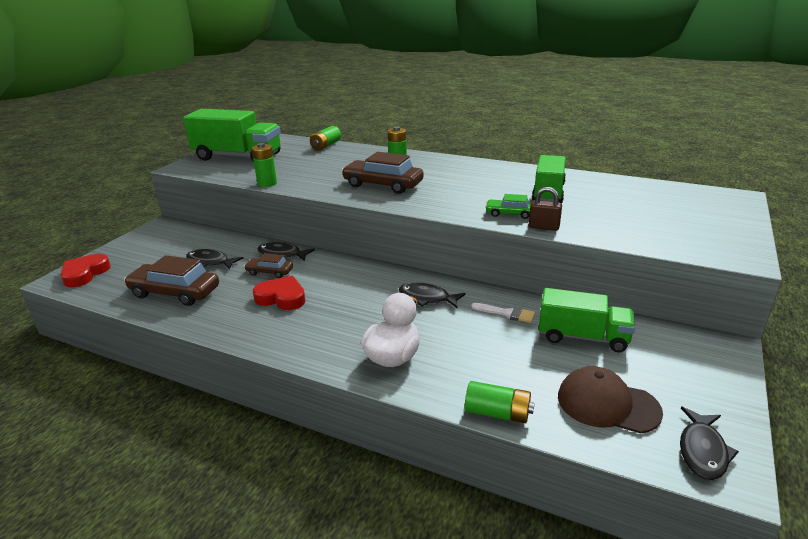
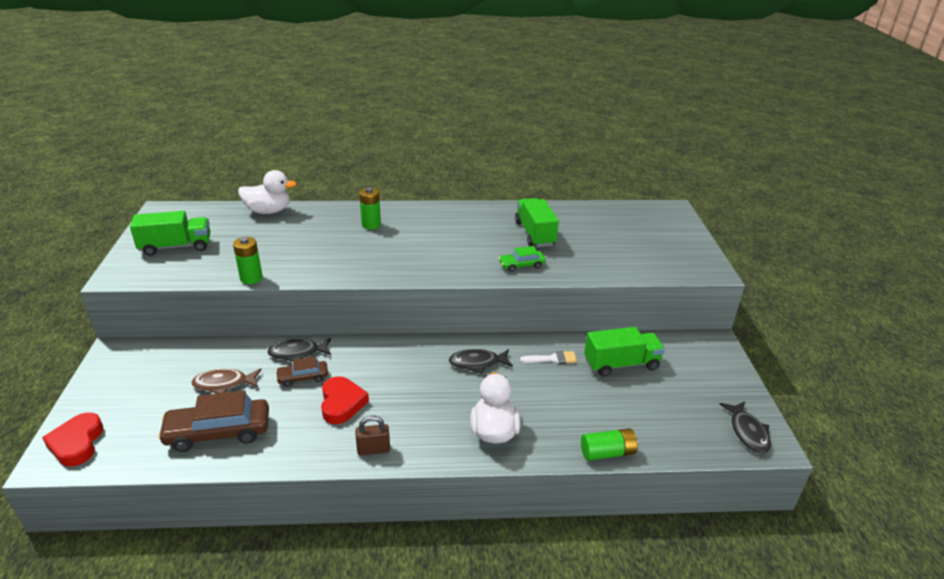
camera: 30 degrees left, 5 degrees up
(210, 262) = (224, 384): black fish -> brown fish
(238, 157) = (176, 247): green truck -> green truck, size x0.66
(281, 298) = (342, 403): red heart -> red heart turned 90 degrees clockwise
(326, 145) = (268, 211): green battery -> white duck
(383, 185) = (379, 254): brown car -> none
(544, 227) = (559, 274): brown padlock -> brown padlock (373, 449)
(607, 404) = (673, 417): brown cap -> none

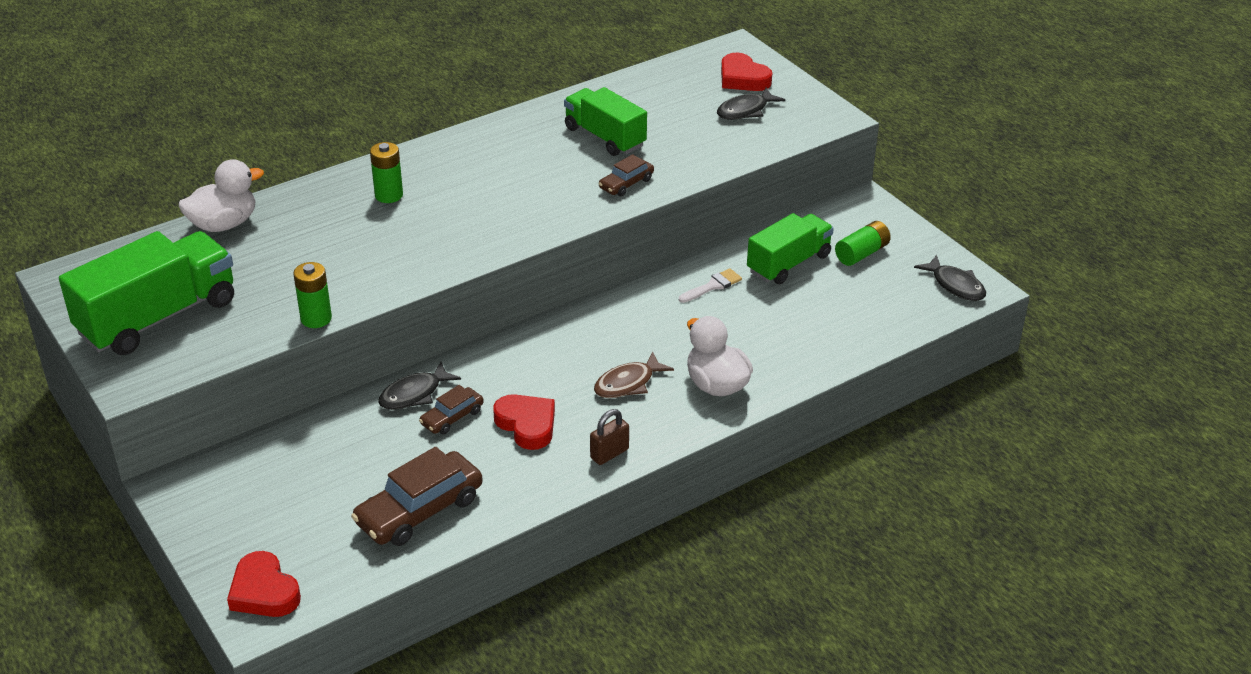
camera: 30 degrees left, 5 degrees up
(176, 247) = (158, 317): green truck -> green truck, size x1.51
(224, 384) = (364, 462): brown fish -> brown fish (628, 383)
(477, 363) = (635, 322): black fish -> black fish (745, 110)
(521, 265) = (626, 183): green car -> brown car
(607, 452) = (842, 358): green battery -> green battery (861, 253)
(661, 227) = (743, 78): none -> red heart

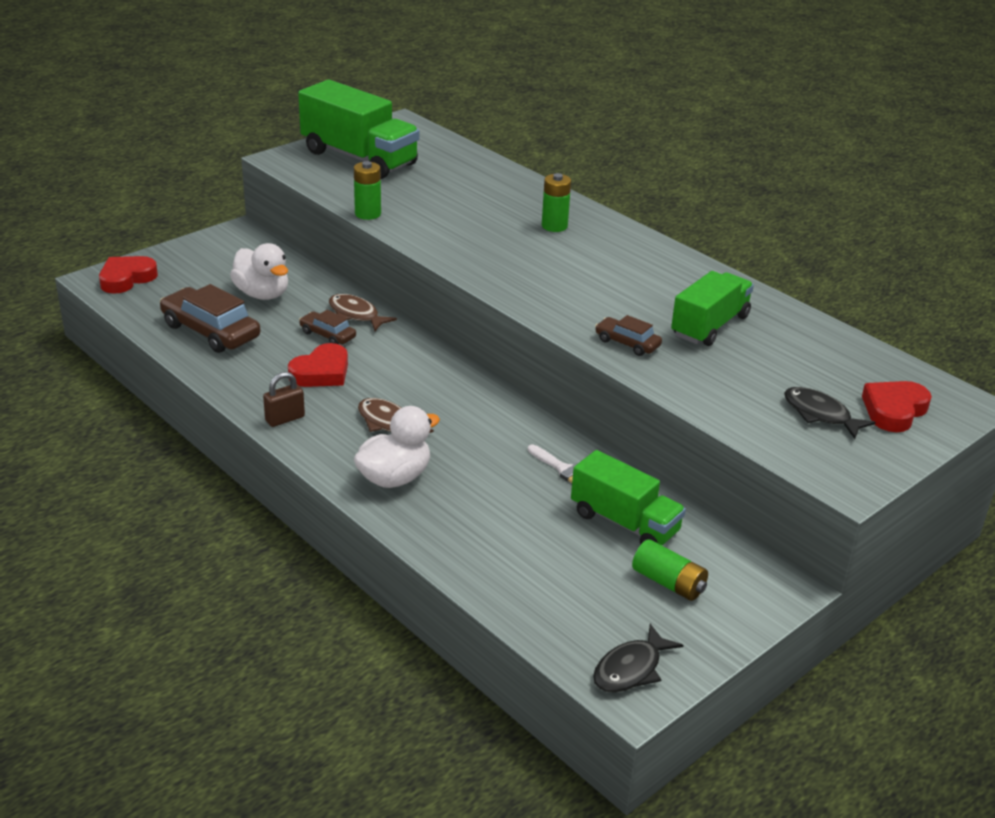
camera: 80 degrees right, 5 degrees down
(224, 224) = (486, 166): white duck -> white duck (262, 294)
(414, 394) = (356, 315): black fish -> brown fish
(609, 453) = (285, 419): brown padlock -> brown padlock turned 75 degrees counterclockwise

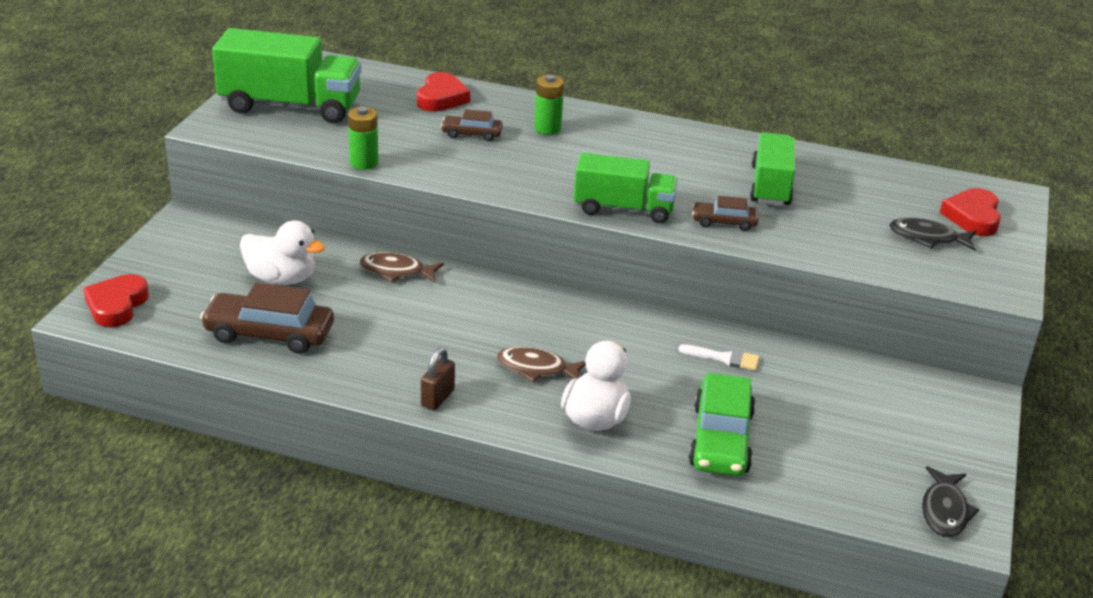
camera: 30 degrees left, 0 degrees up
(321, 372) = (424, 340): red heart -> red heart (441, 98)
(327, 335) = (390, 300): brown car -> brown car (472, 134)
(485, 532) = (721, 439): none -> green car
(624, 523) = (819, 388): green truck -> green truck (623, 209)
(668, 583) = (900, 427): green battery -> none

